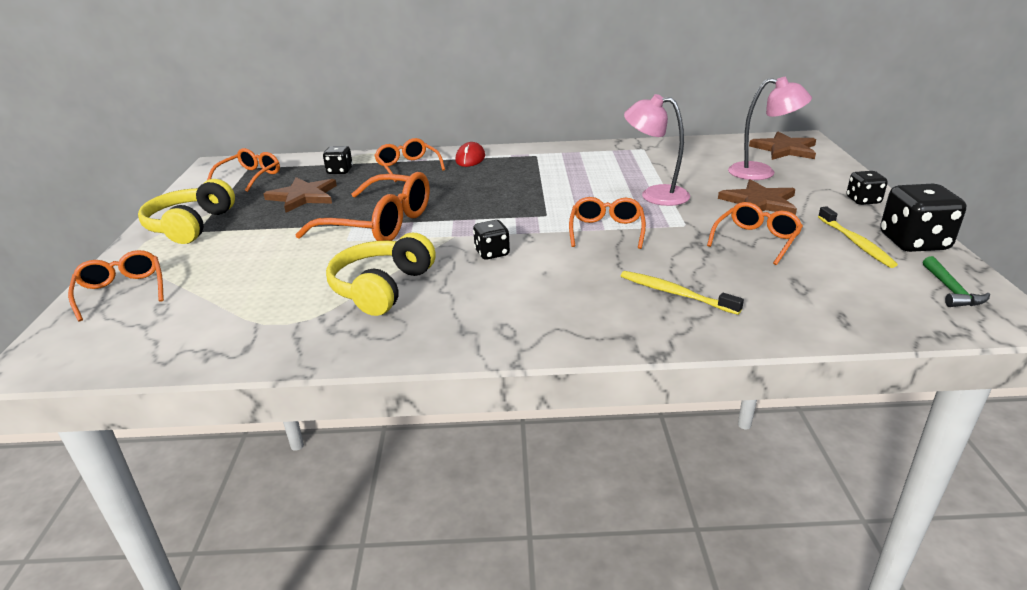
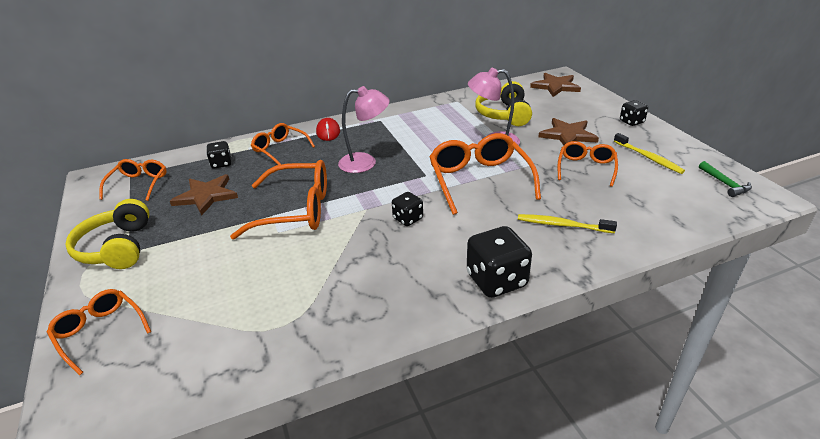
camera: 20 degrees left, 5 degrees up
(382, 288) = (341, 271): yellow headphones -> yellow headphones (504, 114)
(606, 231) = (480, 181): orange glasses -> orange glasses, size x1.68
(761, 172) = (553, 109): pink lamp -> pink lamp (365, 162)
(913, 242) = (681, 150): black dice -> black dice (496, 280)

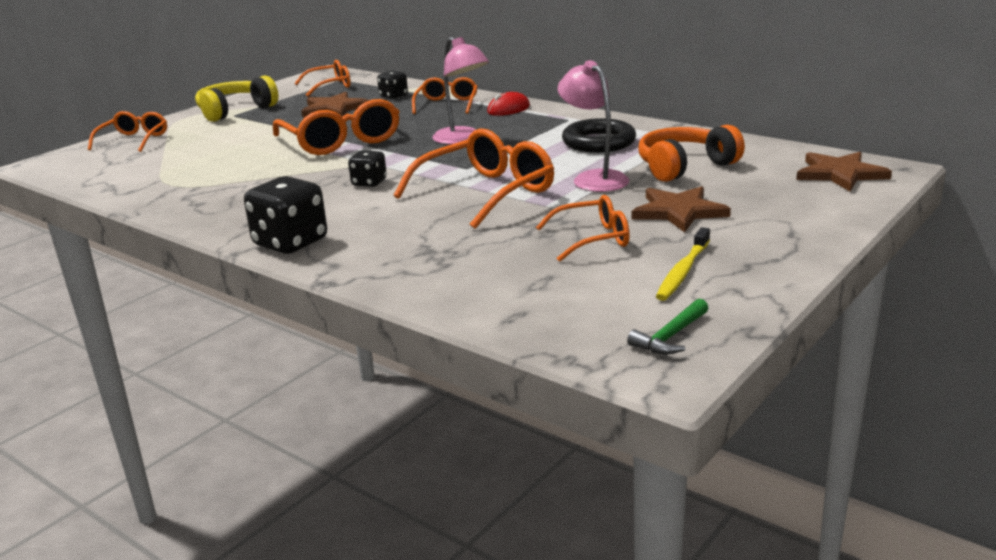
camera: 60 degrees right, 10 degrees down
(434, 124) = (599, 142): none -> black ring
(504, 114) = (685, 167): yellow headphones -> orange headphones
(563, 225) = (430, 252): yellow toothbrush -> none
(631, 122) = (796, 242): black dice -> none

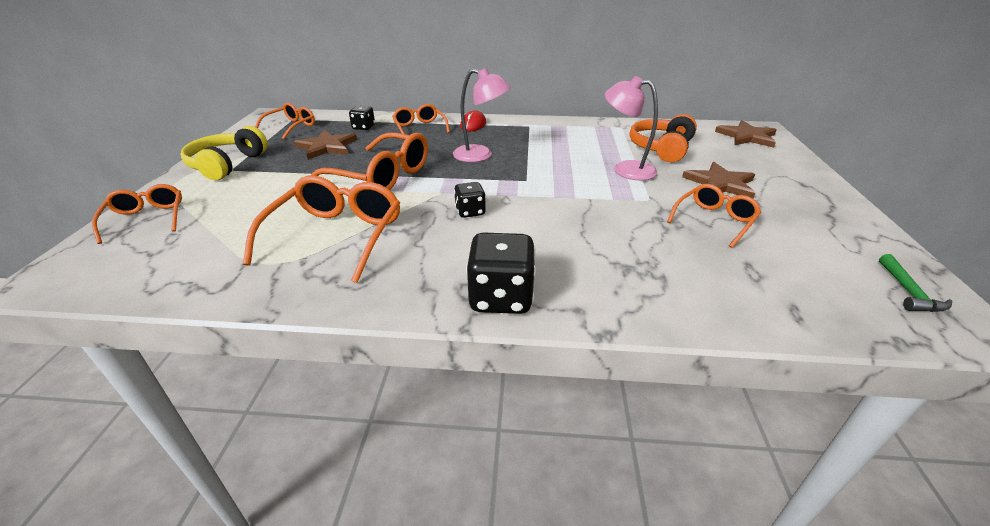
camera: 35 degrees left, 10 degrees up
(485, 193) = (576, 199): orange glasses -> orange glasses (335, 237)
(599, 142) = (578, 140): black ring -> none
(683, 271) = (810, 231): yellow toothbrush -> none

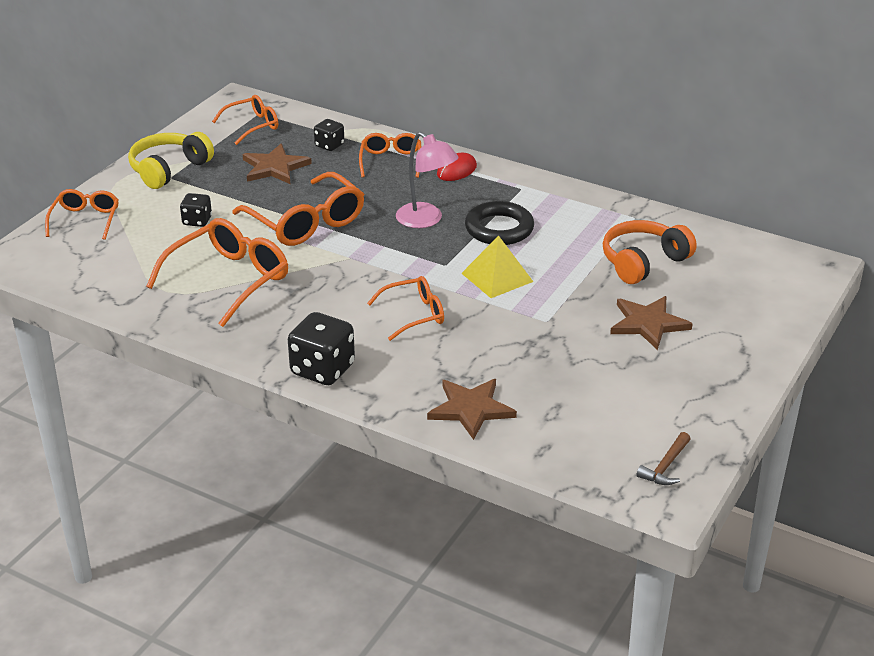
camera: 25 degrees right, 0 degrees up
(470, 212) = (360, 287): black dice -> black dice (197, 221)
(540, 150) = (499, 229): none -> black ring
(575, 179) = (497, 277): none -> yellow pyramid
(625, 169) = (566, 279): pink lamp -> none
(713, 221) = (582, 360): orange glasses -> orange glasses (413, 315)
(746, 136) = (777, 272): brown star -> brown star (471, 409)
(908, 291) = (665, 466): green hammer -> brown hammer

